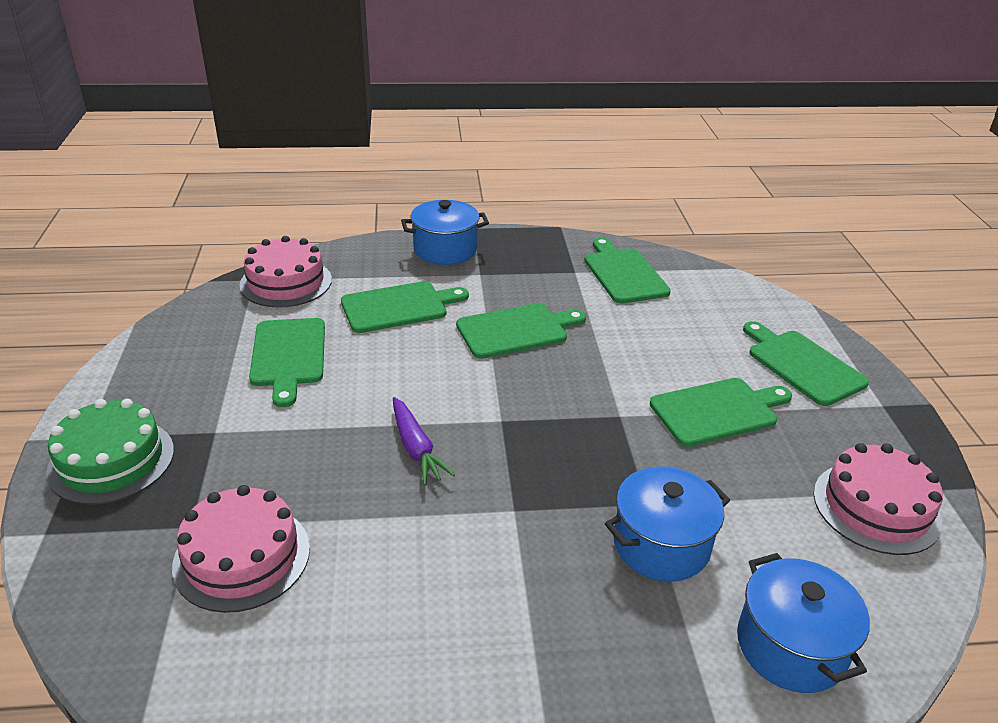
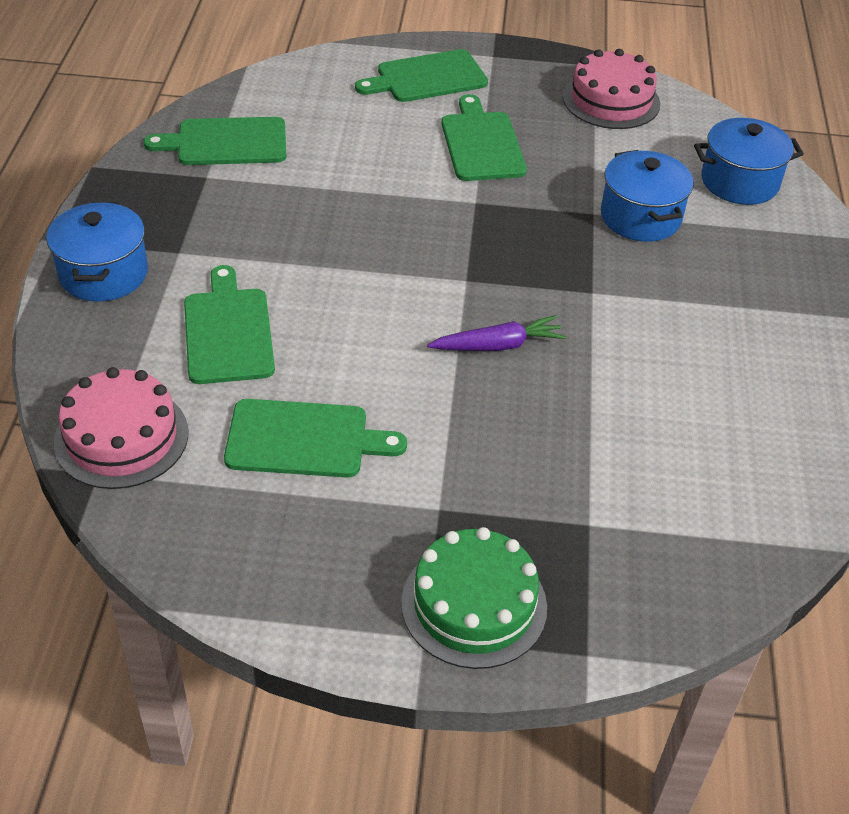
camera: 80 degrees left, 10 degrees up
(242, 556) = (634, 483): pink cake -> none
(516, 330) = (312, 243): green cutting board -> none

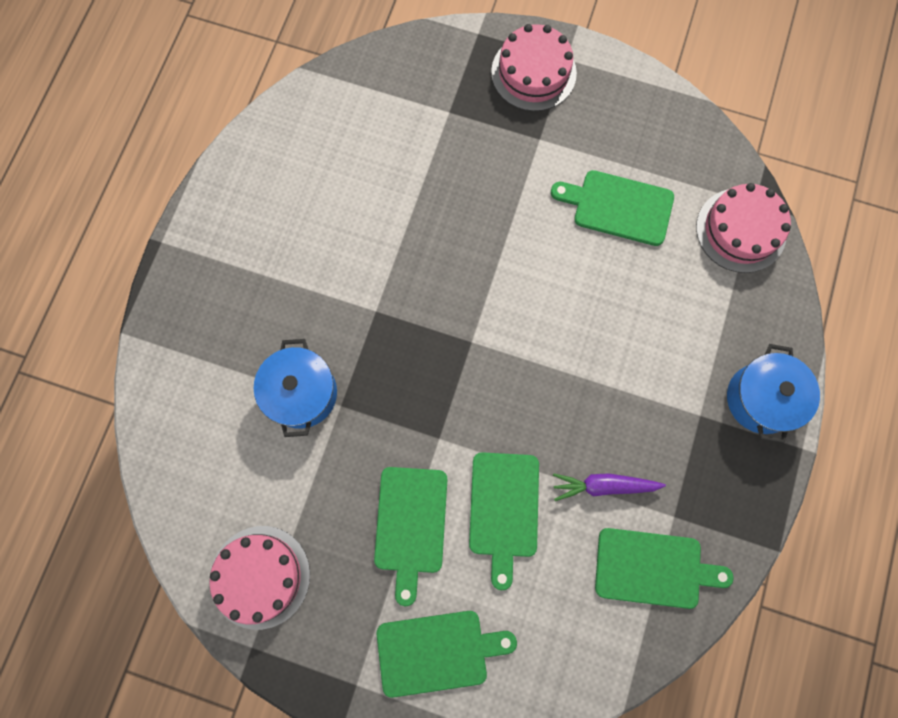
camera: 165 degrees left, 30 degrees up
(228, 332) = (664, 316): green cutting board -> green cutting board (504, 509)
(474, 604) = (533, 72): green cake -> pink cake
(497, 345) = (465, 268): purple carrot -> purple carrot (604, 486)
(739, 182) = (193, 426): blue pot -> none

